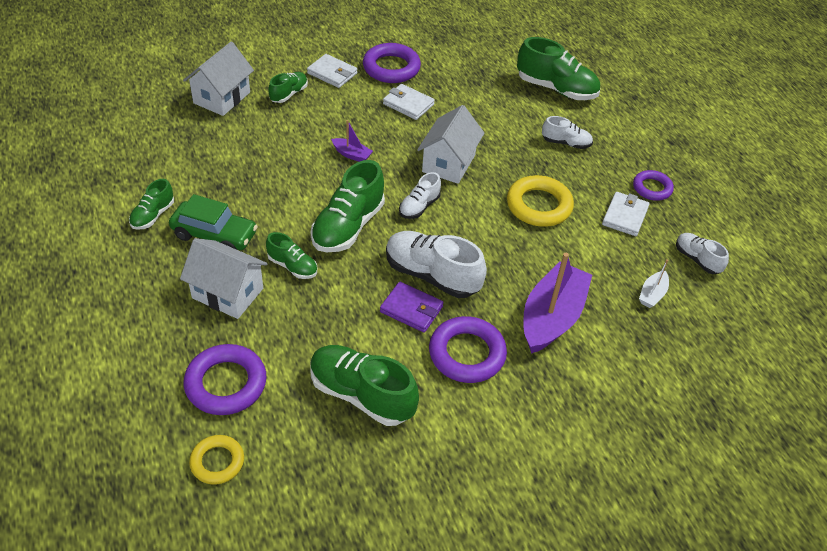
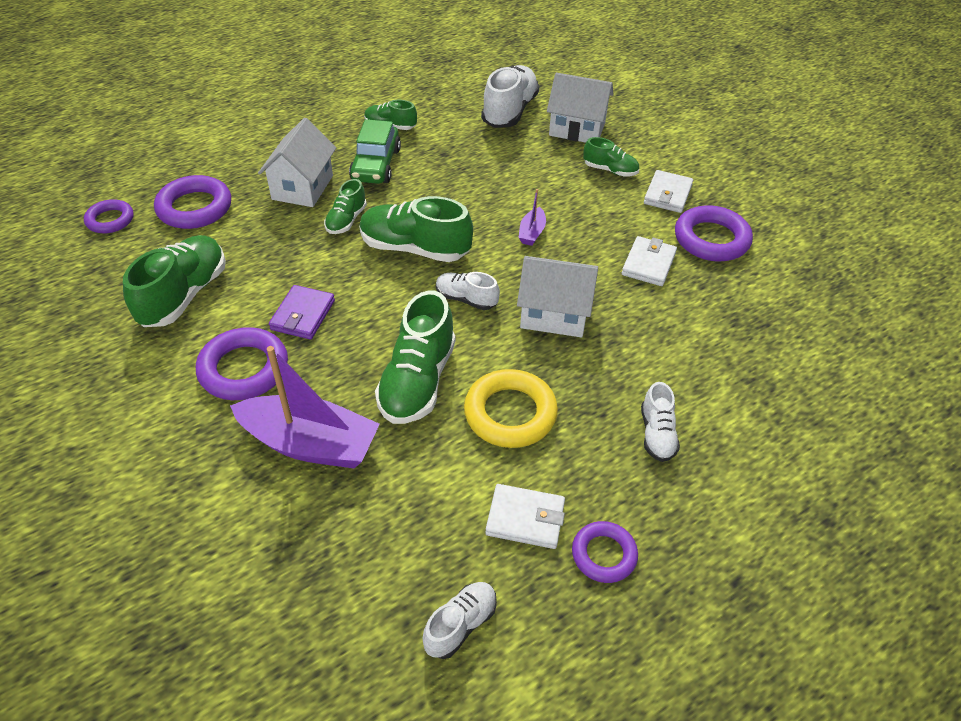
camera: 80 degrees right, 0 degrees up
(217, 462) = (110, 220): yellow ring -> purple ring
(432, 275) = (357, 325): white shoe -> white shoe (509, 111)
(556, 89) = (779, 412): green shoe -> green shoe (417, 381)
(652, 294) = (372, 561): white boat -> none

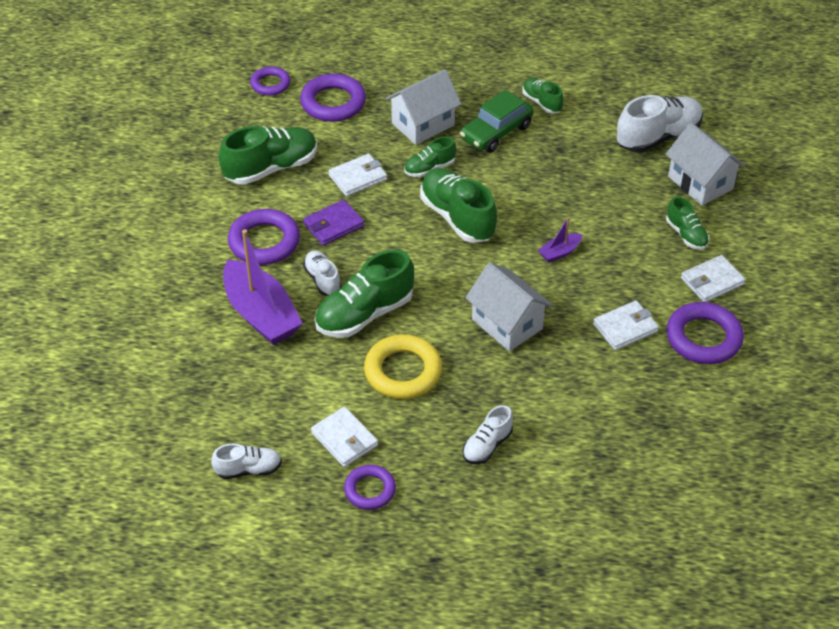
camera: 40 degrees right, 0 degrees up
(285, 260) = (358, 177): none -> white wallet
(466, 299) = (455, 276): white shoe -> white shoe (322, 280)

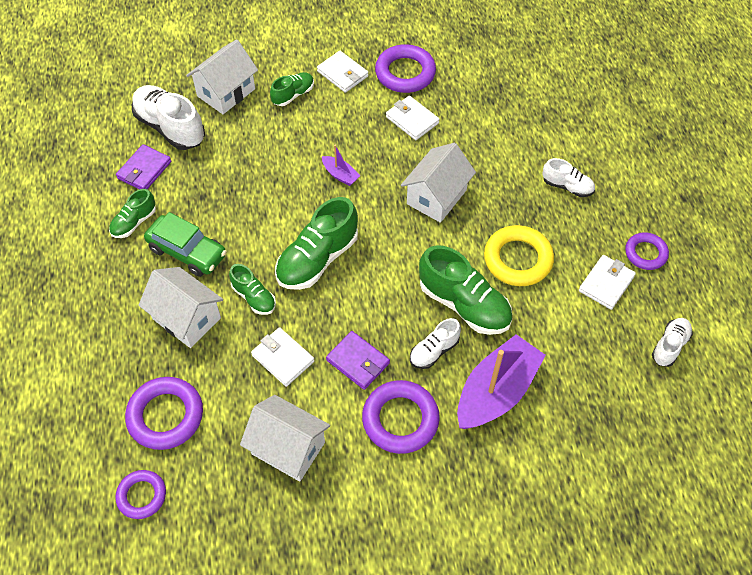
camera: 105 degrees left, 10 degrees up
(248, 469) = (669, 346): white shoe -> white shoe turned 60 degrees clockwise
(271, 168) = (288, 448): green shoe -> white house
(605, 114) = (144, 170): none -> purple wallet

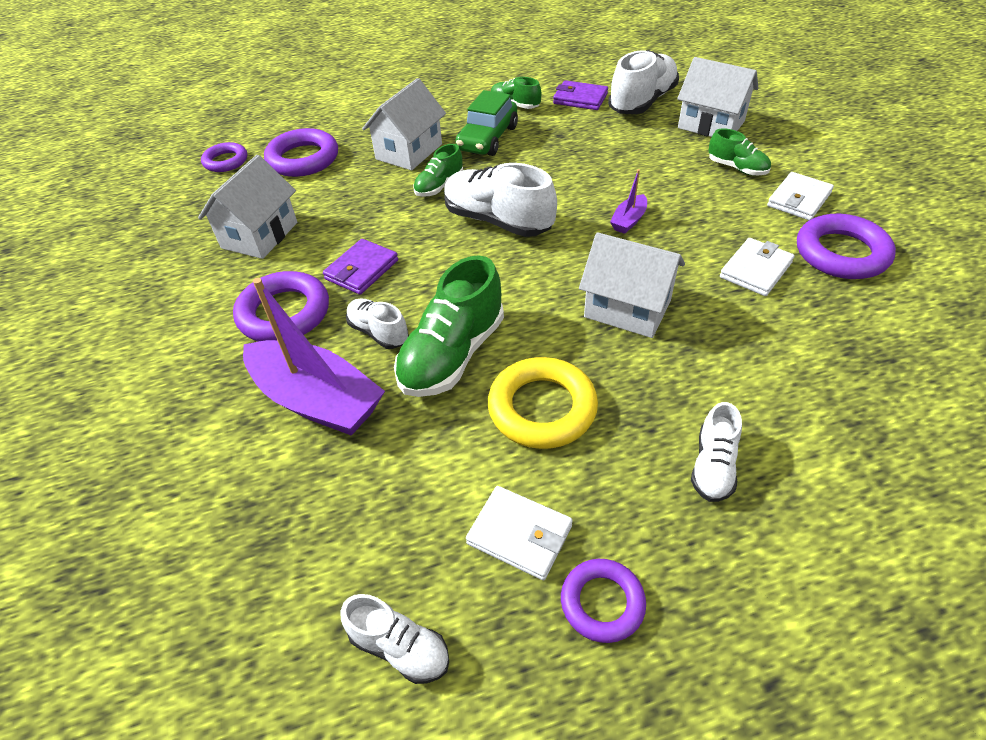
camera: 85 degrees right, 10 degrees down
(283, 358) = (365, 216): white wallet -> none
(317, 259) = (498, 221): green shoe -> white shoe

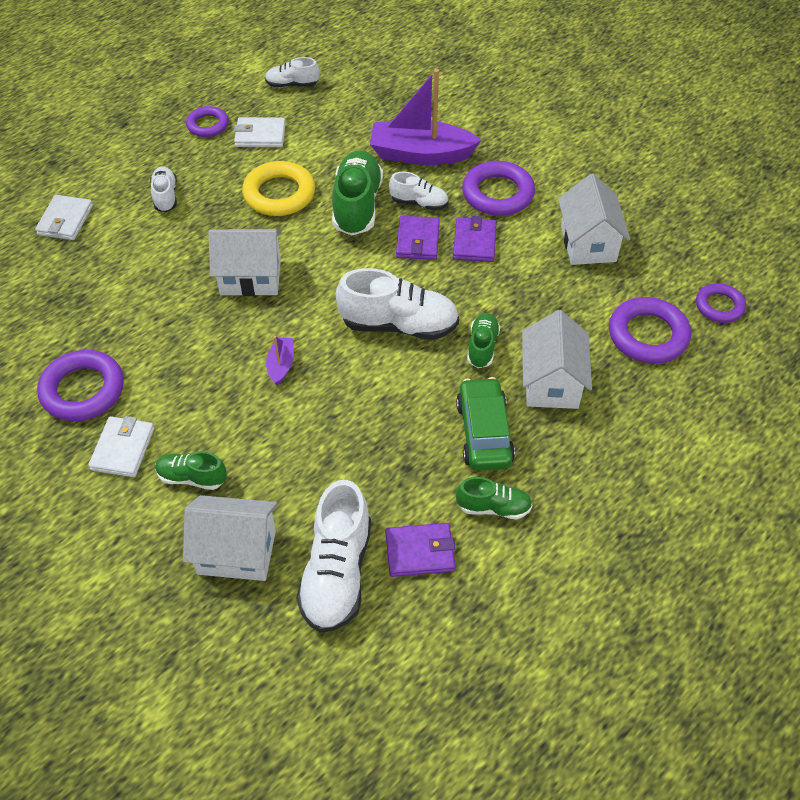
camera: 150 degrees right, 5 degrees up
(417, 290) = (418, 241): none -> purple wallet
(755, 270) = (156, 347): white wallet -> white wallet (65, 220)

